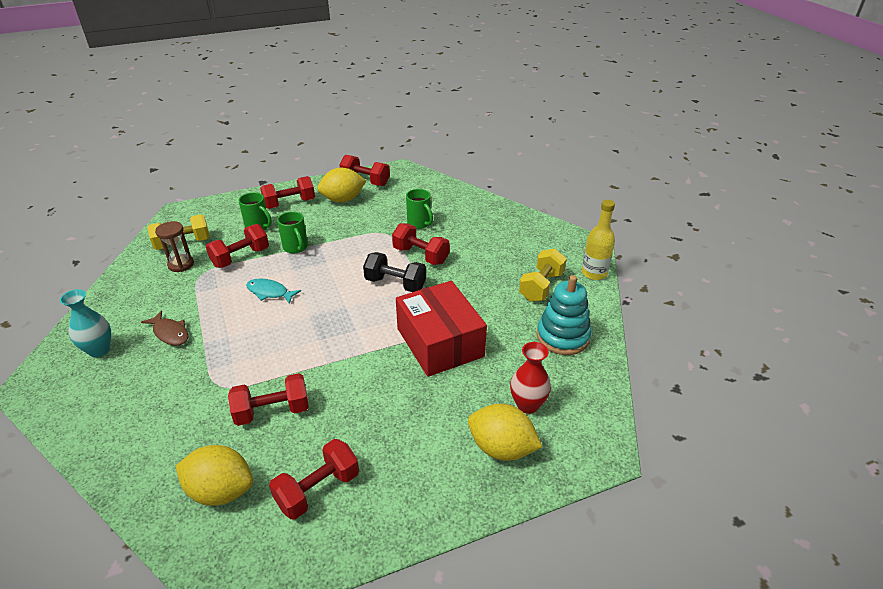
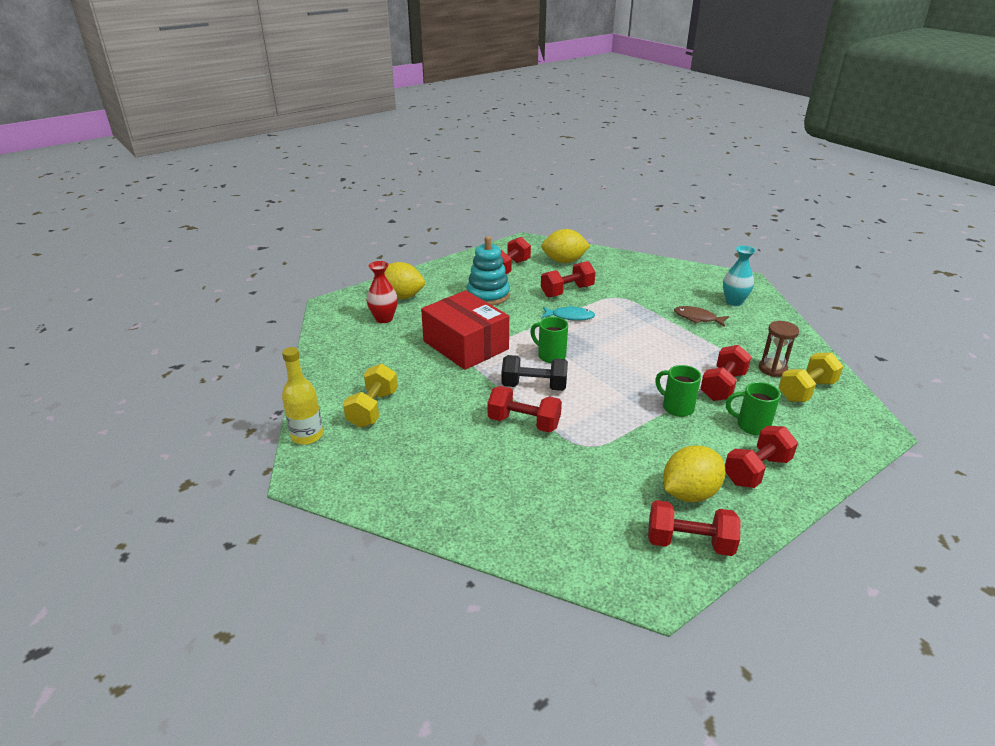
camera: 165 degrees right, 5 degrees down
(269, 292) = (652, 359): turquoise fish -> turquoise fish (570, 316)
(419, 223) = (549, 470): green mug -> green mug (550, 356)
(563, 337) = (352, 366): turquoise stacking toy -> turquoise stacking toy (488, 295)

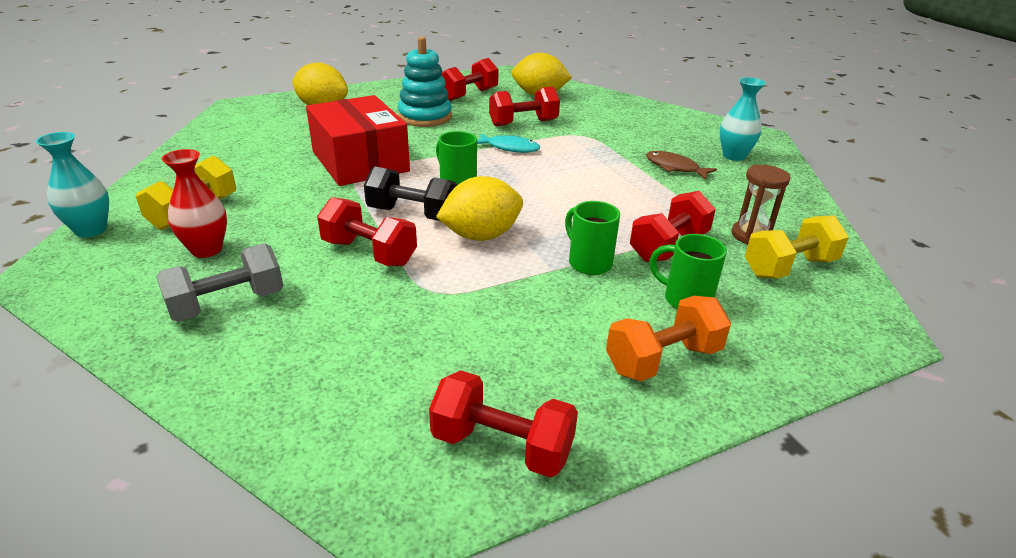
camera: 10 degrees right, 0 degrees up
(307, 435) = (91, 230): yellow bottle -> turquoise vase
(384, 318) = (286, 125): red vase -> red vase (206, 249)
(453, 478) = (227, 304): none -> grey dumbbell
(689, 493) = (543, 375): yellow lemon -> yellow lemon (481, 236)
(756, 470) = (663, 359): red dumbbell -> orange dumbbell

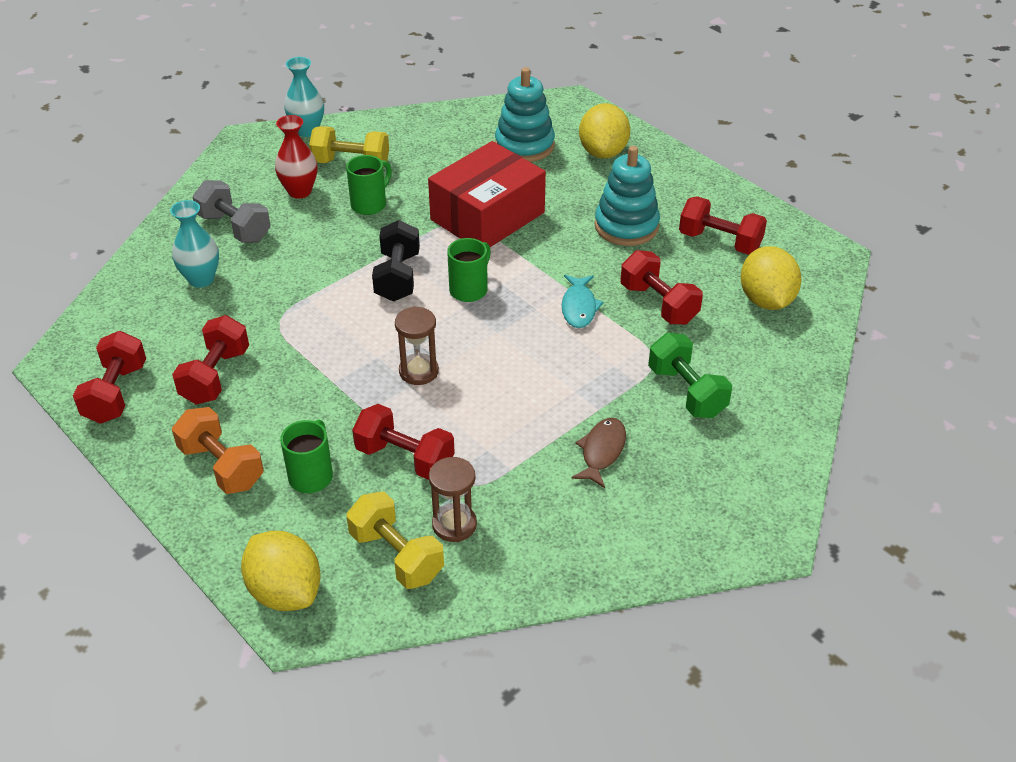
camera: 75 degrees right, 10 degrees up
(275, 131) = (524, 145): none -> turquoise stacking toy
(369, 253) = (324, 271): red dumbbell -> red dumbbell (215, 376)
(481, 236) = (376, 327): yellow lemon -> yellow lemon (285, 591)
(555, 223) = (418, 371): none -> brown hourglass
(588, 262) = (353, 404): green mug -> green mug (370, 204)
(620, 132) = (686, 392): none -> green dumbbell
(734, 156) = (672, 508): turquoise vase -> turquoise vase (201, 279)

